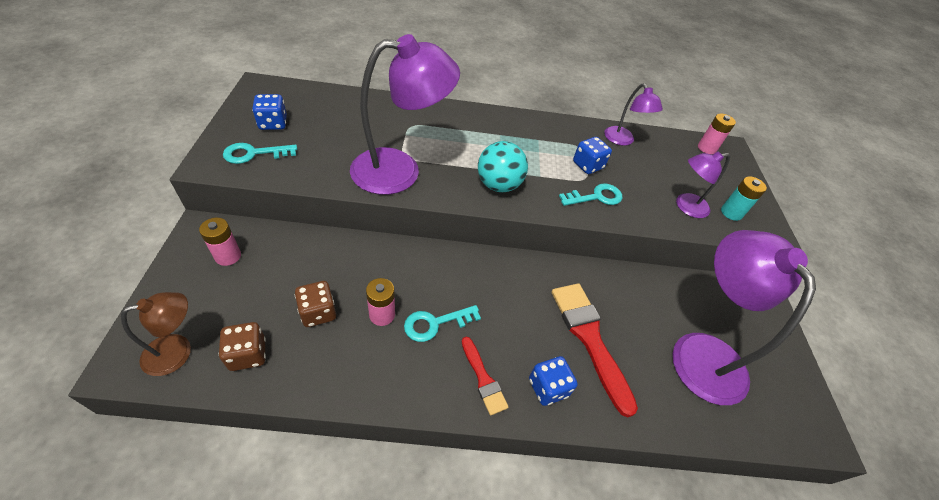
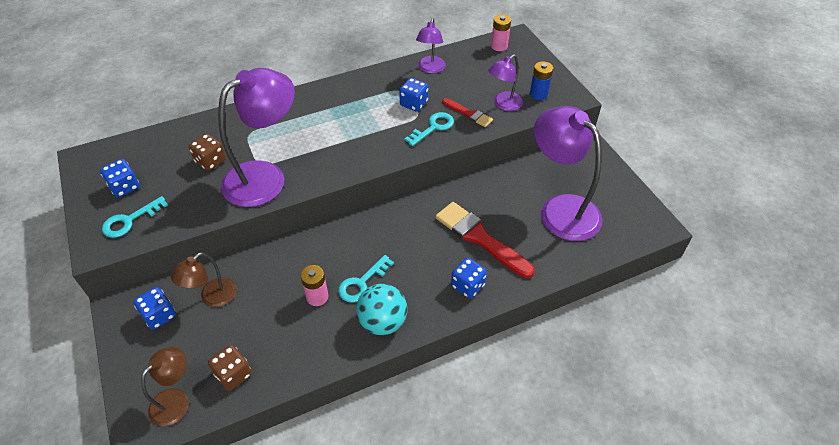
camera: 20 degrees left, 0 degrees up
(228, 256) = (159, 315): pink battery -> blue dice
(285, 263) = (212, 297): none -> brown lamp
(318, 312) = (266, 319): brown dice -> brown dice (210, 161)
(483, 378) = (419, 302): red brush -> red brush (468, 114)
(498, 185) = (352, 153): turquoise ball -> turquoise ball (383, 322)
(622, 140) = (430, 69): purple lamp -> purple lamp turned 60 degrees clockwise
(731, 213) = (538, 94): turquoise battery -> blue battery

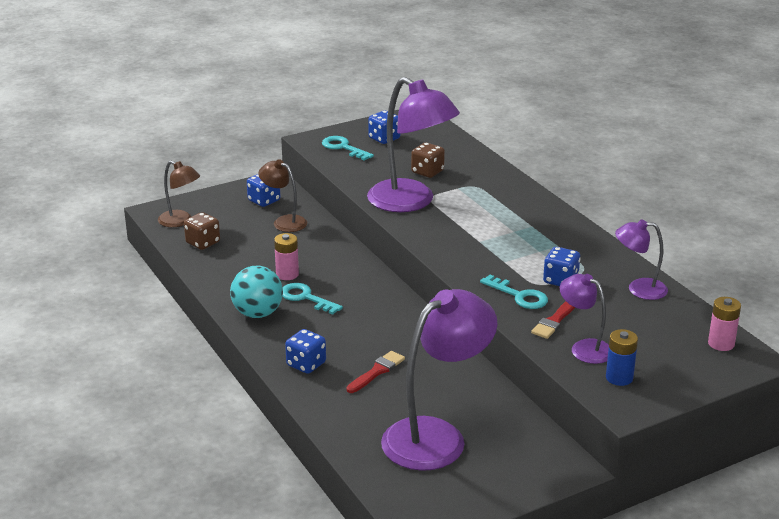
camera: 85 degrees right, 20 degrees down
(480, 238) = (377, 371): red brush -> red brush, size x0.55

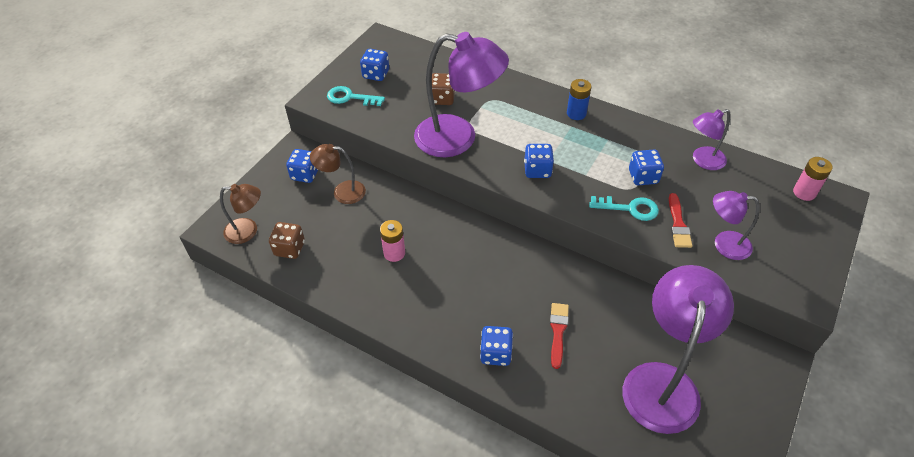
camera: 30 degrees left, 20 degrees up
(257, 313) = (406, 312): turquoise ball -> none
(306, 298) = (432, 274): turquoise key -> none
(460, 244) = (537, 170): none -> blue dice
(619, 378) = (775, 265): blue battery -> blue battery (576, 113)

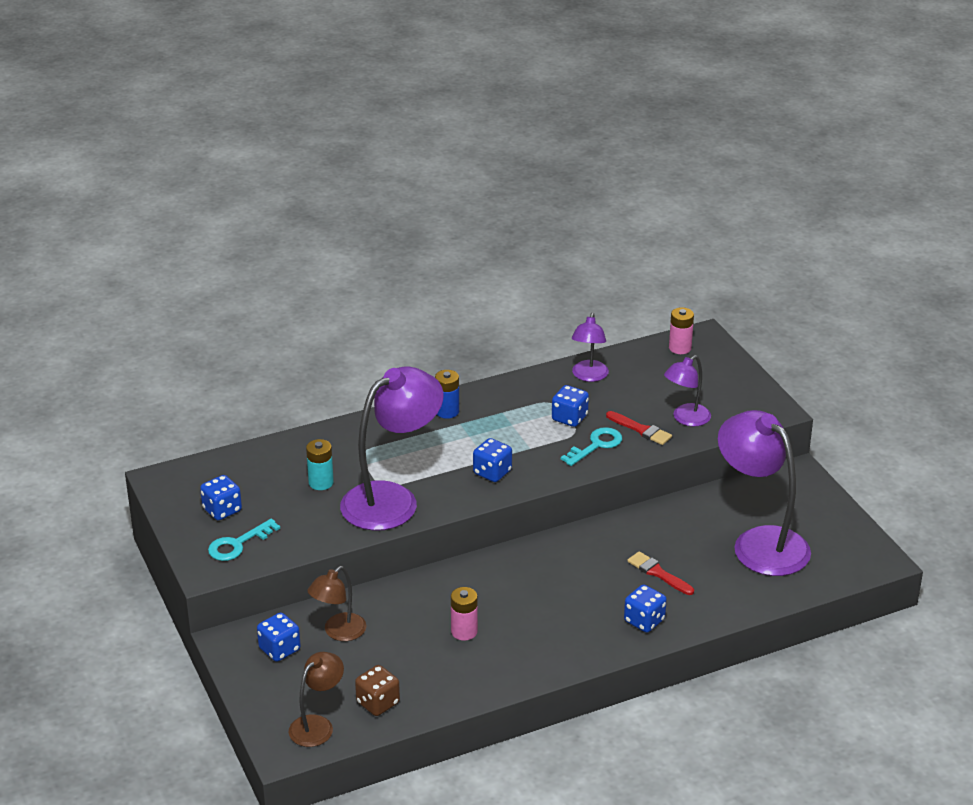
camera: 55 degrees left, 15 degrees down
(442, 99) = (321, 483): brown dice -> turquoise battery

